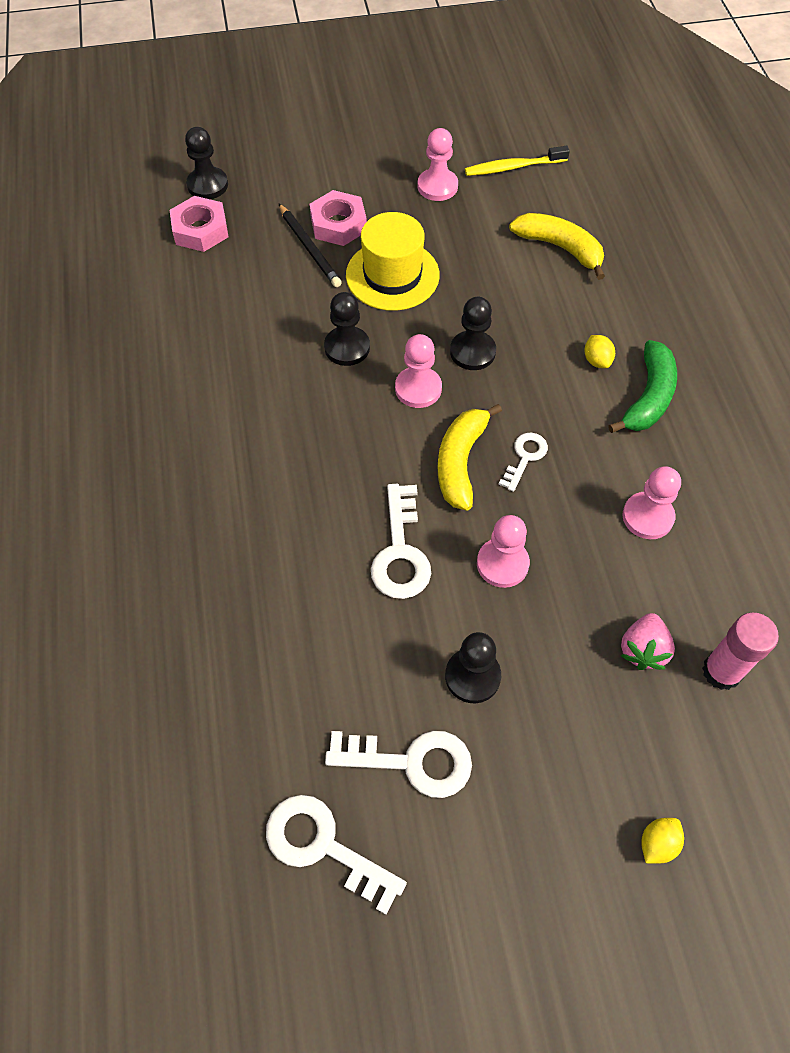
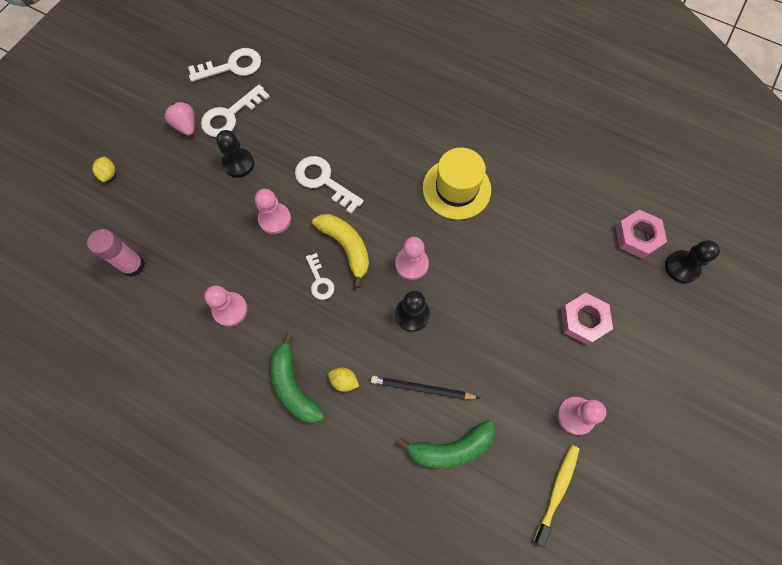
camera: 130 degrees right, 10 degrees up
(309, 248) = (574, 287): black pencil -> black pencil (422, 388)
(347, 347) = (473, 250): black pawn -> none
(392, 275) = (511, 318): yellow hat -> yellow hat (456, 189)
(560, 248) = (451, 448): yellow banana -> green banana
(643, 650) = (177, 242): pink strawberry -> pink strawberry (186, 126)

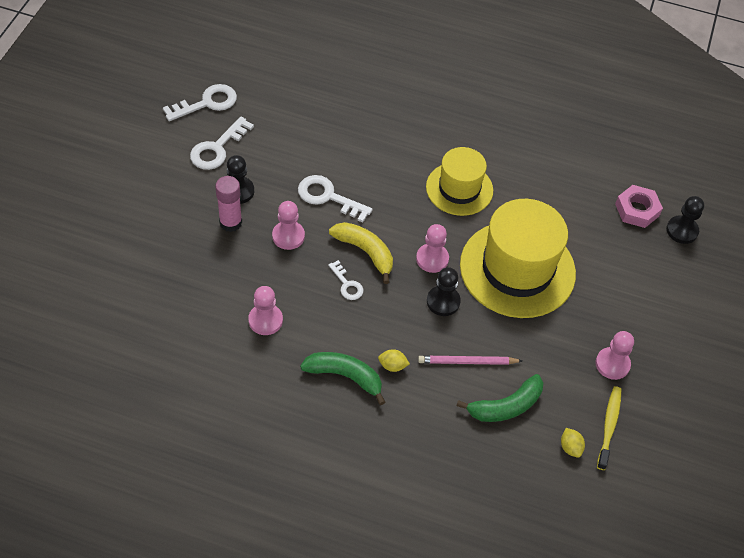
camera: 15 degrees left, 15 degrees down
(109, 174) = (106, 216): yellow lemon -> yellow lemon (570, 447)
(133, 265) = (156, 294): pink glue stick -> pink glue stick (230, 222)
(186, 126) = (174, 163): pink strawberry -> none
(293, 385) = (345, 376): green banana -> green banana turned 150 degrees clockwise
(422, 388) = (467, 362): black pencil -> pink pencil
(497, 288) = (517, 269): none -> yellow hat
(583, 320) = (603, 286): pink nut -> none

